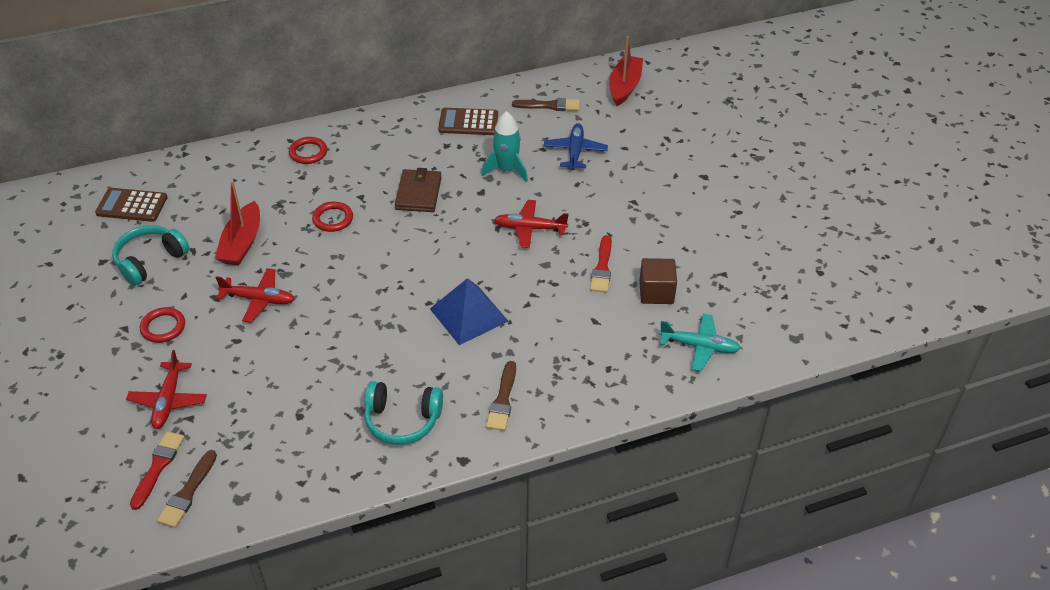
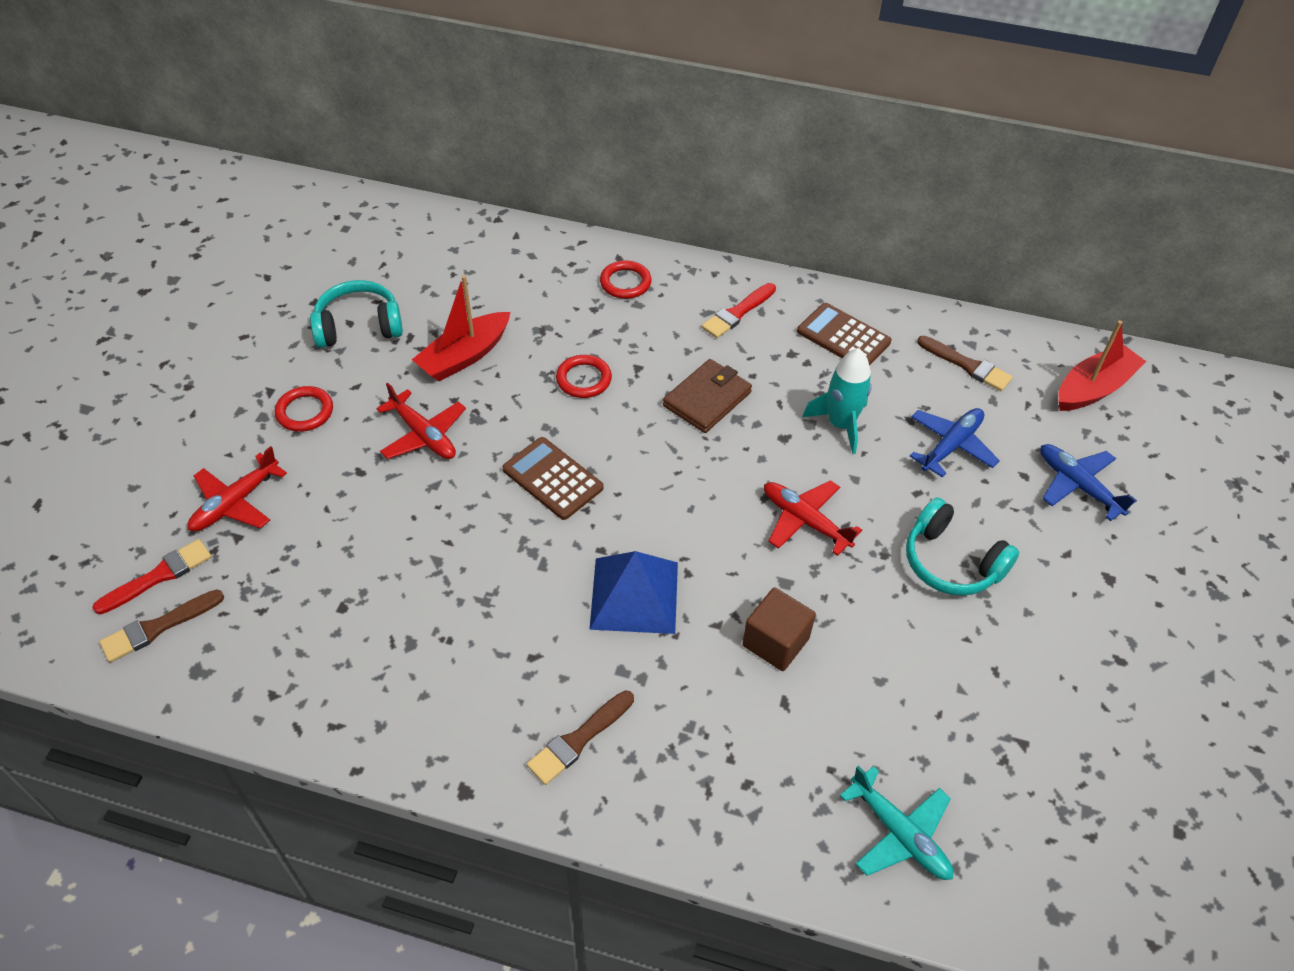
camera: 35 degrees right, 5 degrees up
(132, 205) = (396, 253): brown calculator -> brown calculator (552, 479)
(402, 420) = (443, 688): turquoise headphones -> turquoise headphones (951, 562)
(602, 267) = (856, 631): red brush -> red brush (737, 313)
(654, 139) = (1077, 485): none -> blue plane
(656, 292) = (902, 712): brown cube -> brown cube (775, 642)

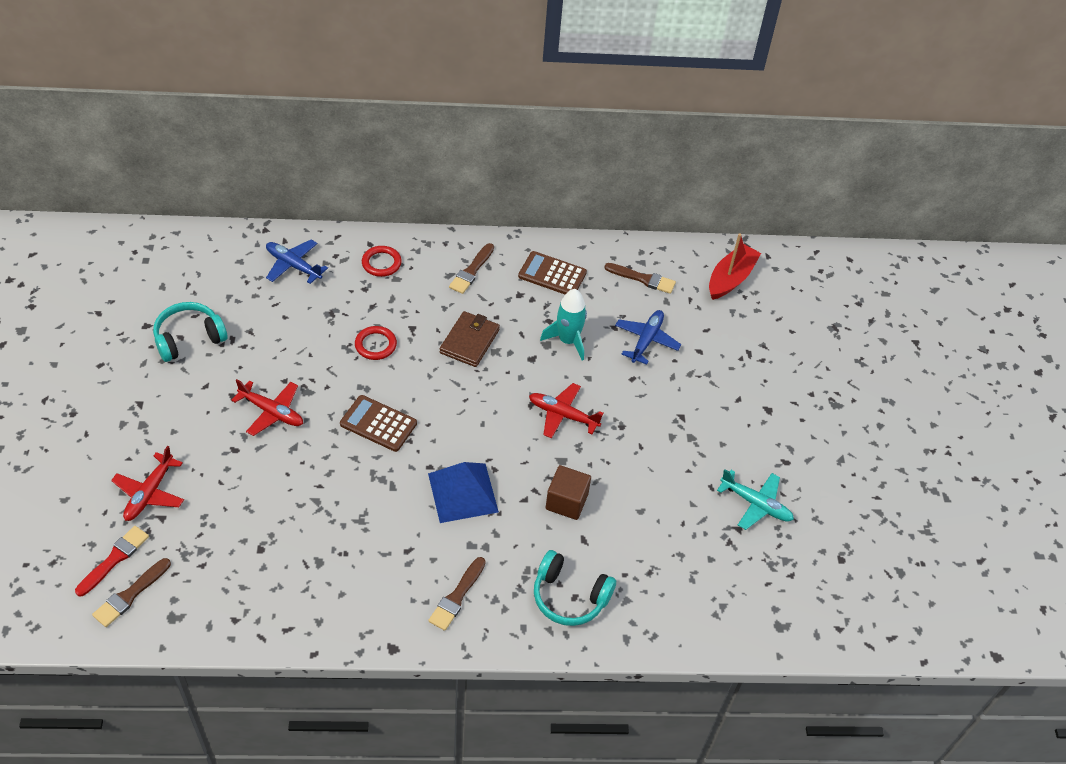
camera: 20 degrees left, 0 degrees up
(305, 412) = (174, 414): red ring -> none
(464, 356) = (280, 345): red boat -> none
(737, 313) = (471, 271): red brush -> brown brush
(899, 834) = (677, 603): turquoise plane -> turquoise plane (756, 504)
(951, 562) = (666, 422): turquoise headphones -> turquoise headphones (569, 596)
(1077, 485) = (735, 350): blue plane -> blue plane (293, 265)

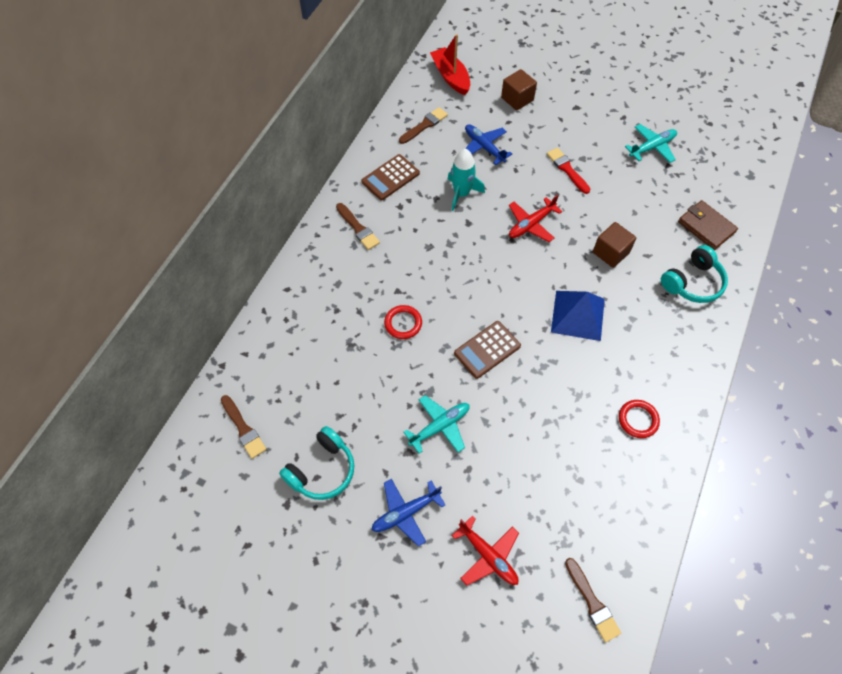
camera: 60 degrees left, 10 degrees up
(114, 559) = (549, 606): red brush -> red brush (567, 169)
(189, 338) = (322, 470): turquoise headphones -> turquoise headphones turned 135 degrees counterclockwise
(272, 412) = (440, 426): red plane -> turquoise plane
(293, 265) = (279, 356): blue plane -> blue plane (405, 513)
(381, 263) = (314, 288): red ring -> red ring (638, 420)
(457, 596) = (671, 353): brown brush -> brown brush (243, 428)
(469, 341) = (431, 256): brown wallet -> brown wallet (706, 227)
(740, 349) = (517, 99): none -> brown cube

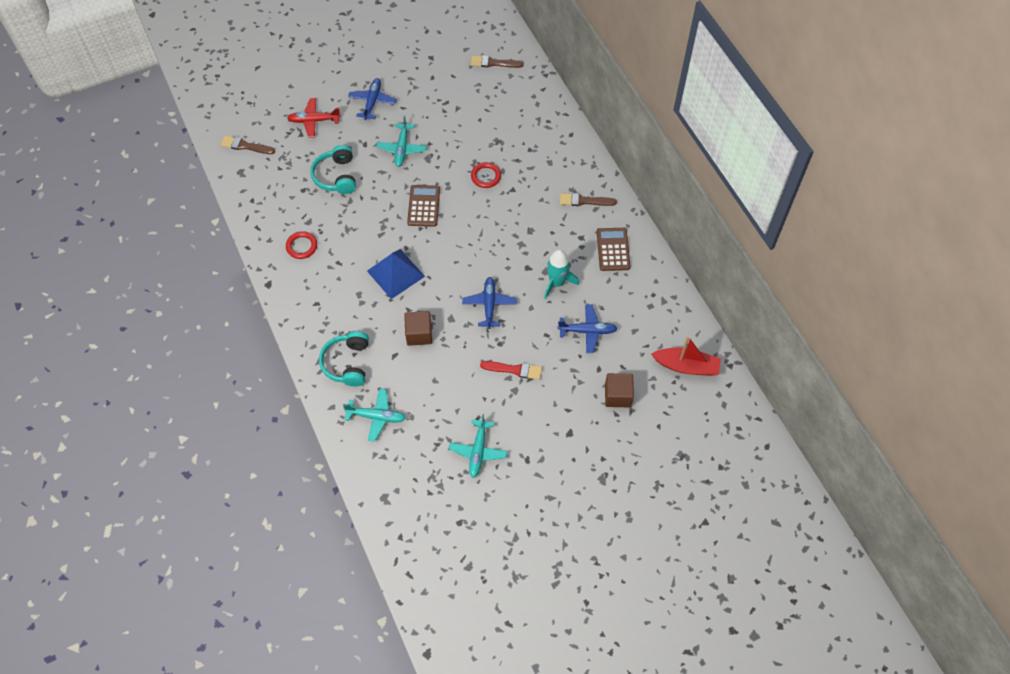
camera: 130 degrees right, 0 degrees up
(322, 470) = (433, 82): turquoise headphones -> turquoise headphones (336, 176)
(424, 125) = (646, 307): brown brush -> none
(531, 224) = (489, 304): red plane -> blue plane
(706, 227) = (376, 417): brown wallet -> turquoise plane

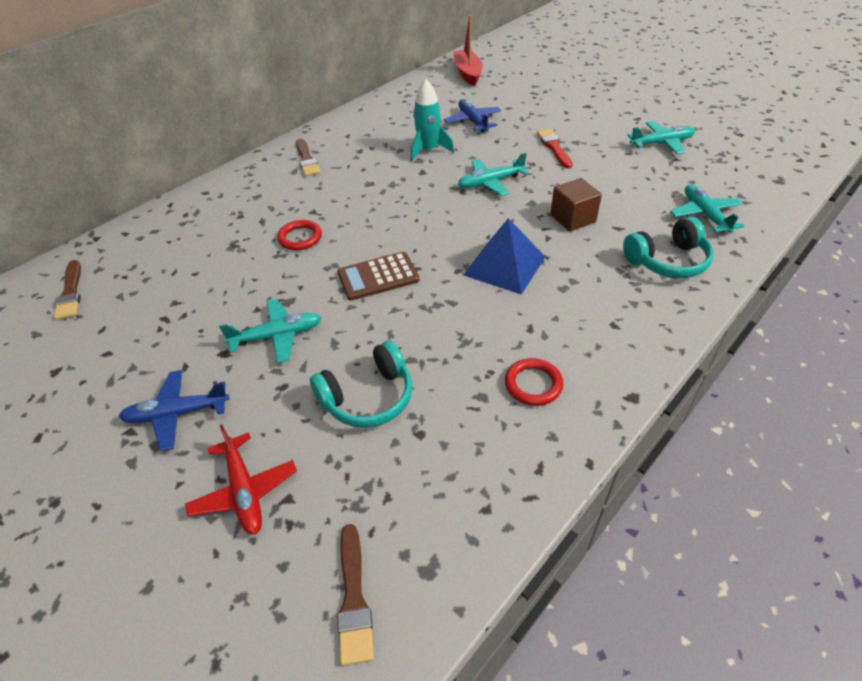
camera: 110 degrees left, 15 degrees down
(489, 304) = (490, 182): blue plane -> turquoise plane
(613, 249) = (364, 130): brown calculator -> none
(617, 395) = (526, 94): brown cube -> none

